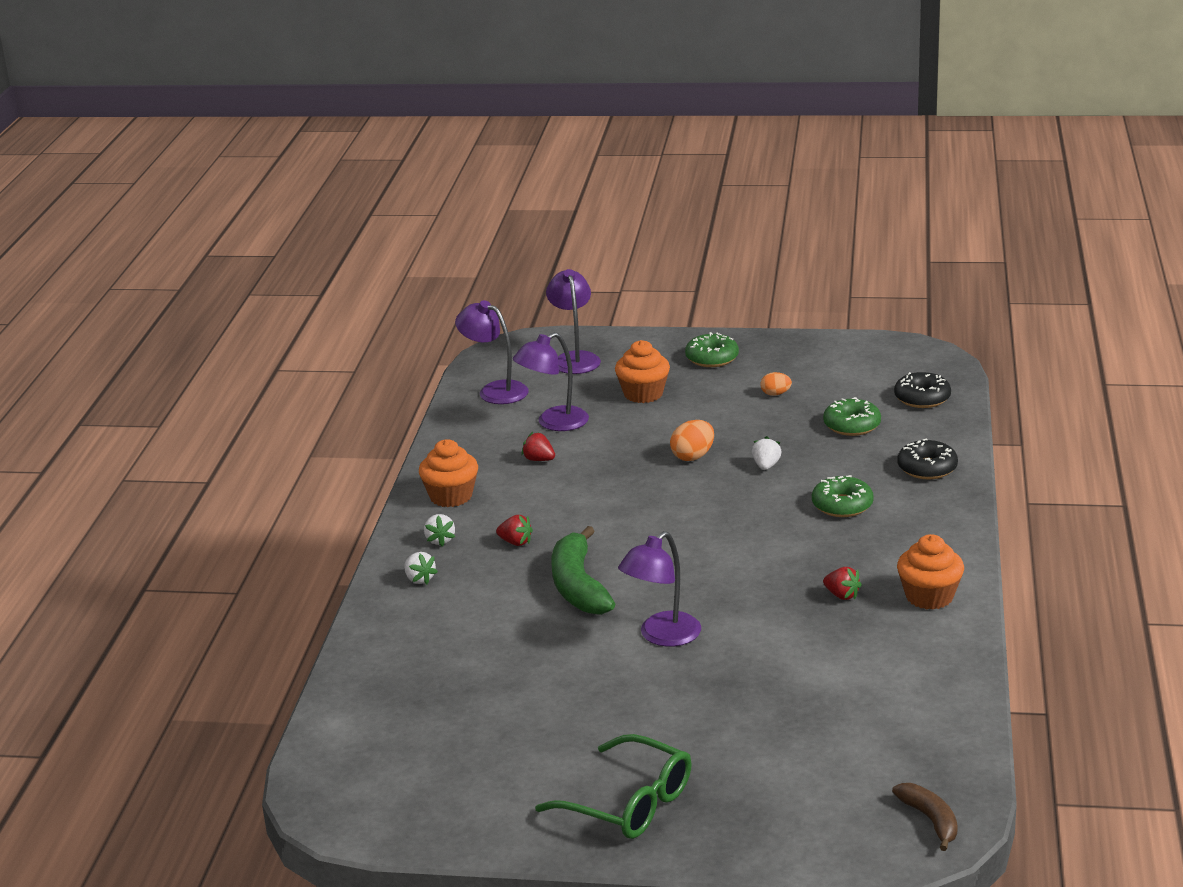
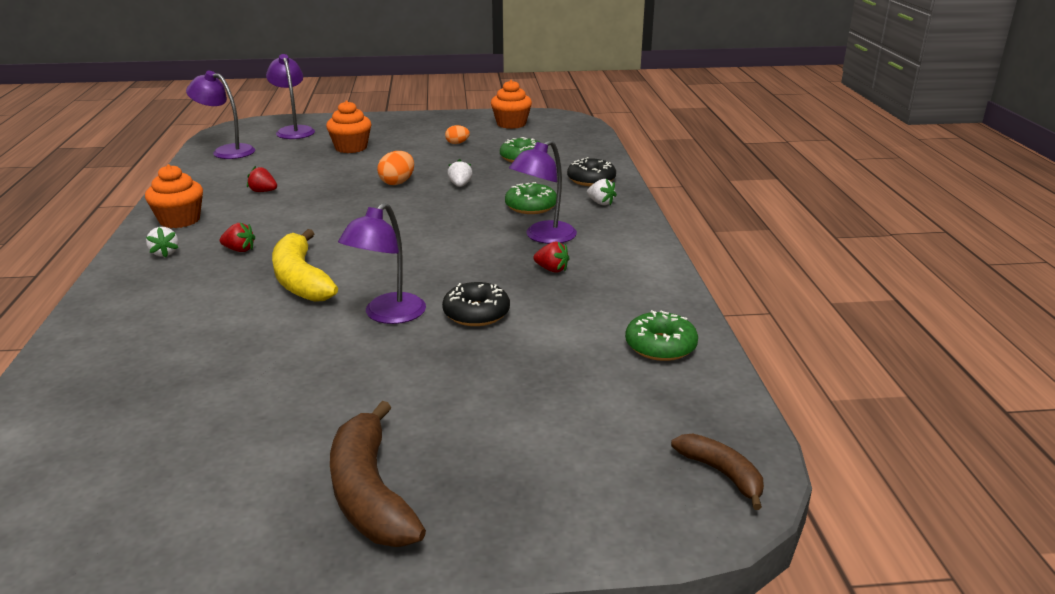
camera: 15 degrees left, 0 degrees up
(419, 579) = (139, 285): white strawberry -> white strawberry (600, 203)
(553, 423) = (276, 168): purple lamp -> purple lamp (543, 237)
(578, 586) = (301, 279): green banana -> yellow banana
(629, 803) = (370, 493): green glasses -> brown banana
(712, 358) = (403, 126): green donut -> green donut (660, 346)
(922, 398) = (570, 141): black donut -> black donut (476, 313)
(929, 596) = (630, 265): orange cupcake -> orange cupcake (511, 124)

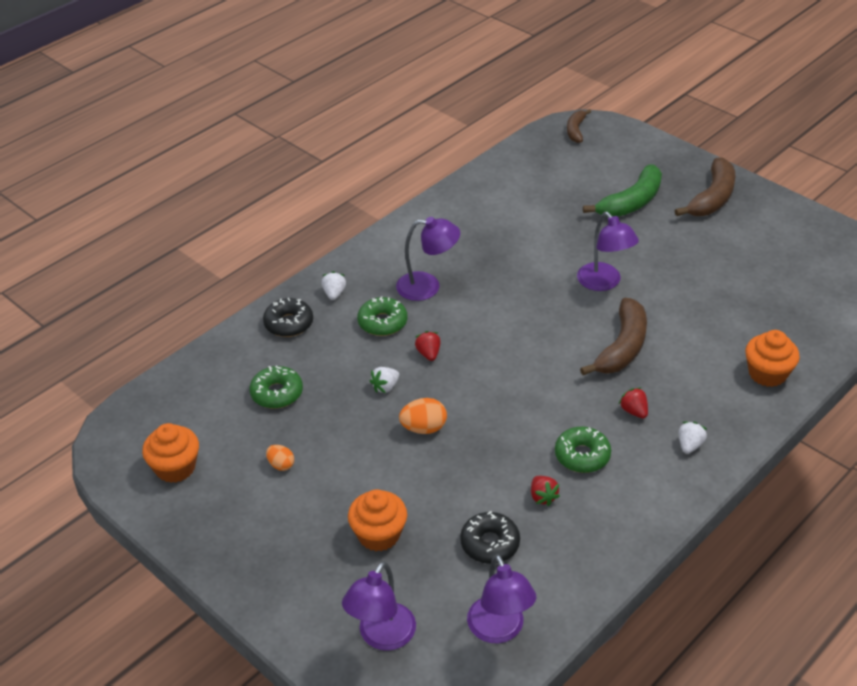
camera: 130 degrees left, 15 degrees up
(180, 220) = (648, 492): orange cupcake -> orange cupcake (767, 374)
(301, 279) = (622, 347): yellow banana -> brown banana
(387, 315) = (604, 283): purple lamp -> purple lamp turned 75 degrees clockwise
(476, 313) = (556, 254): black donut -> black donut (490, 543)
(478, 414) = (631, 202): none -> green banana
(552, 269) = (469, 257): red strawberry -> red strawberry (428, 354)
(660, 346) = (503, 182): green donut -> green donut (582, 455)

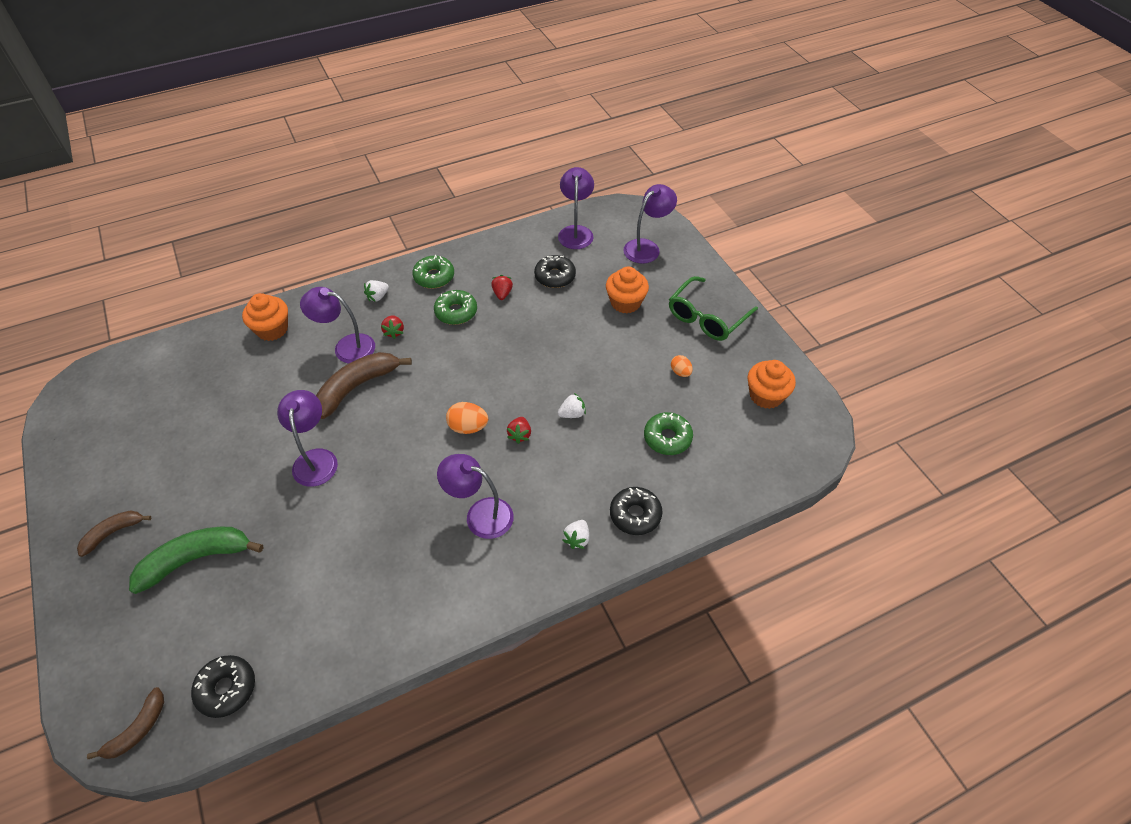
camera: 160 degrees left, 10 degrees up
(265, 546) = (707, 317): none -> green glasses
(382, 322) = (544, 484): green donut -> green donut (434, 277)
(424, 428) = (558, 368): orange egg -> orange egg (468, 427)
(538, 157) = (226, 688): none -> black donut
(670, 380) = (346, 347): none -> purple lamp
(712, 198) = (113, 533): brown banana -> brown banana, size x0.58

